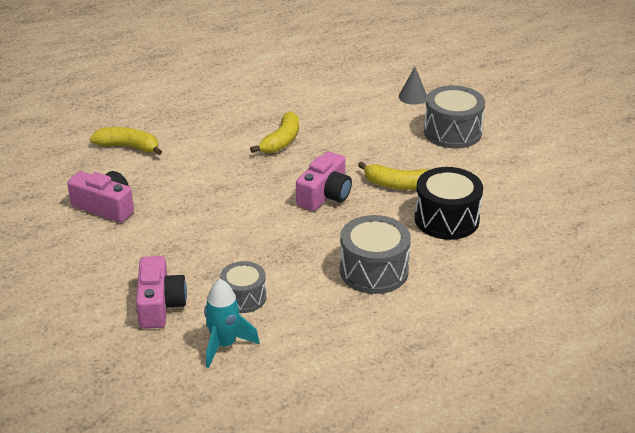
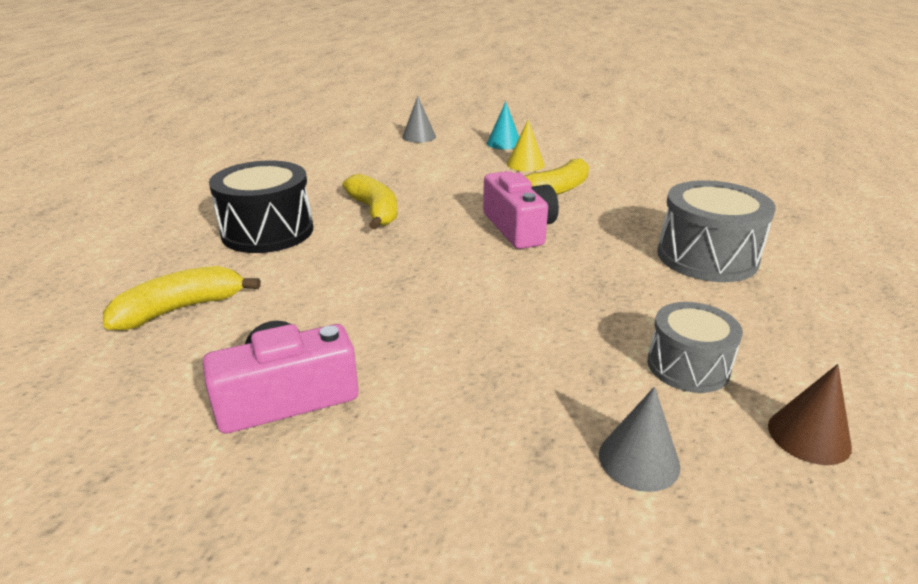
camera: 50 degrees left, 5 degrees down
(160, 305) = (639, 460): pink camera -> grey cone
(224, 345) = (809, 436): turquoise rocket -> brown cone
(426, 156) = (525, 164): none -> yellow cone
(446, 219) = (647, 192): black drum -> black drum (267, 231)
(452, 132) = (504, 143): grey drum -> turquoise cone

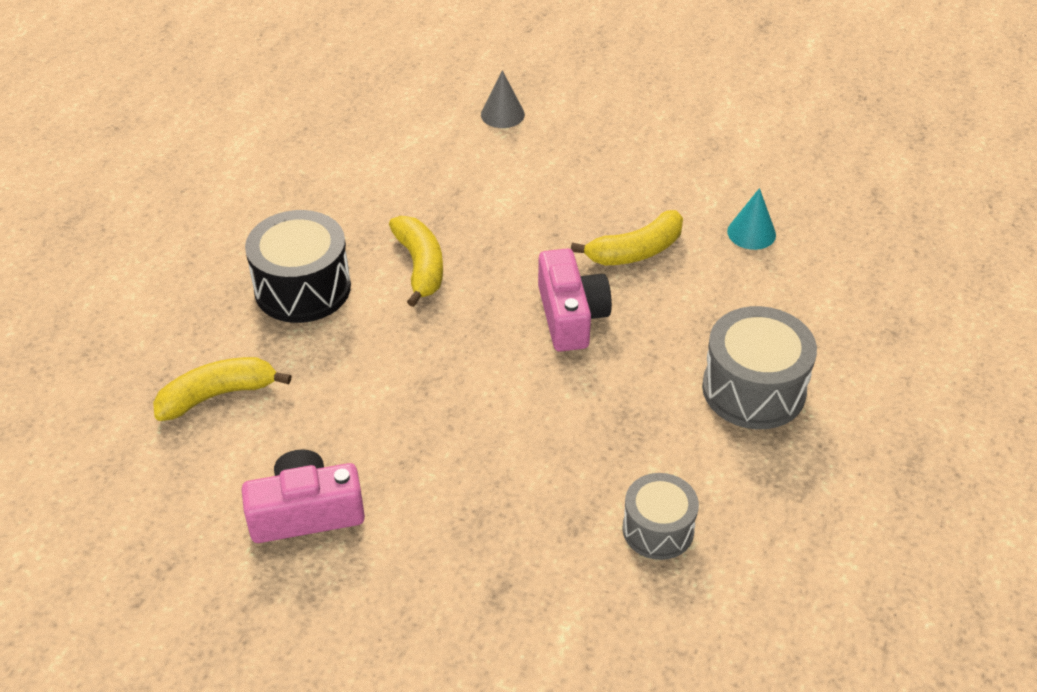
camera: 10 degrees right, 15 degrees up
(504, 143) = (607, 142): turquoise cone -> turquoise cone (751, 233)
(525, 164) = (619, 193): yellow cone -> none
(639, 460) = (571, 615): grey cone -> none
(809, 436) = (720, 614): brown cone -> none

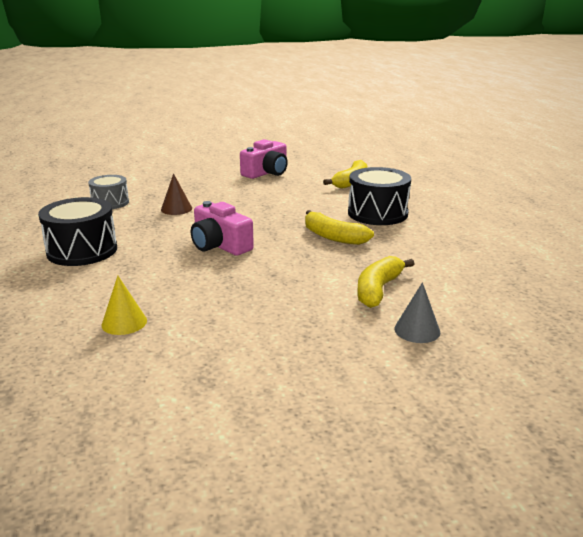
camera: 145 degrees right, 20 degrees down
(563, 447) = (176, 209): none -> brown cone
(635, 251) = (208, 283): yellow banana -> yellow banana (378, 290)
(751, 233) = (124, 322): turquoise cone -> yellow cone
(753, 389) = (82, 250): grey drum -> black drum

